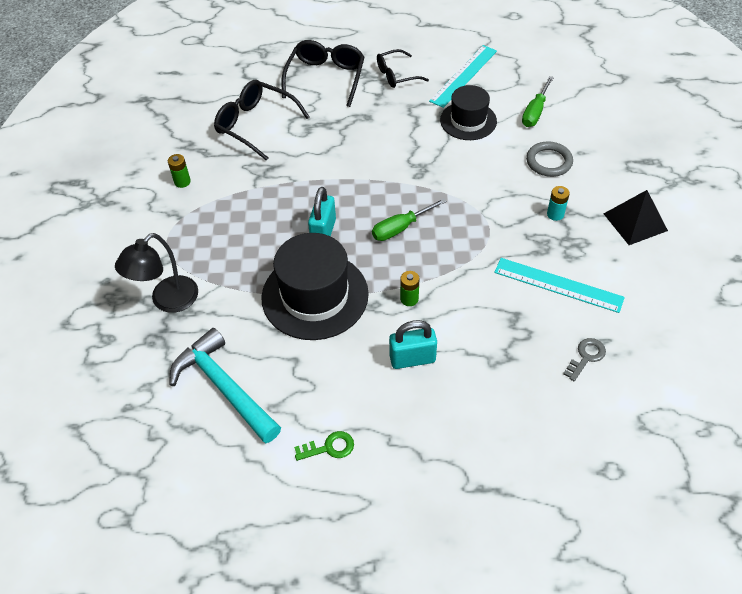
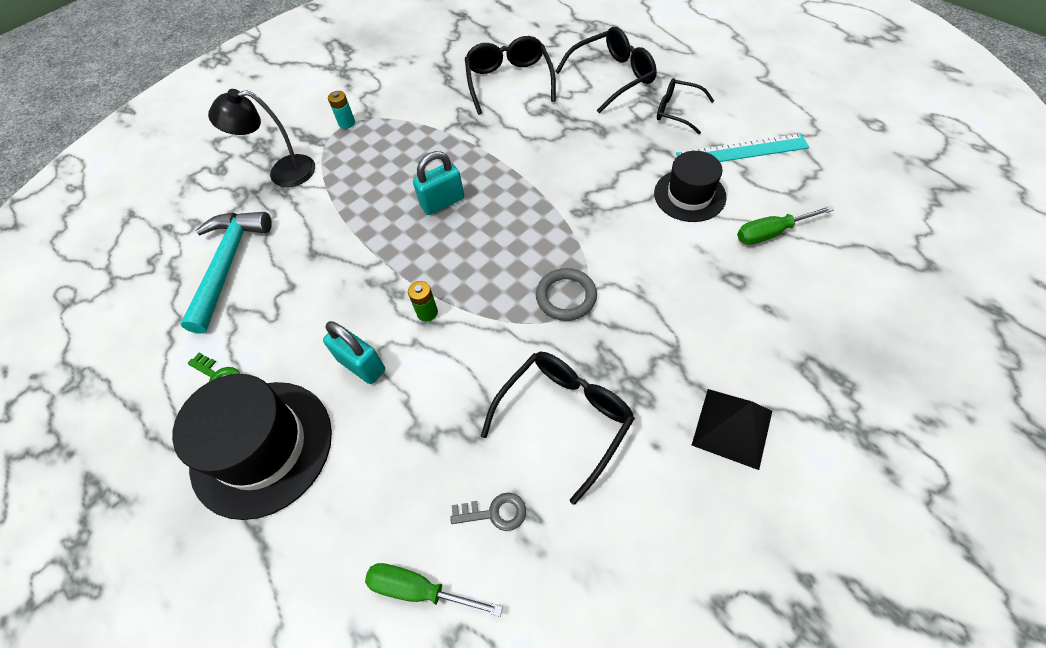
camera: 50 degrees right, 5 degrees up
(182, 182) = (405, 92): green battery -> none
(315, 296) = (369, 248): black hat -> black hat (262, 447)
(400, 228) = (501, 246): green screwdriver -> green screwdriver (418, 589)
(549, 161) = (719, 291): grey ring -> grey ring (566, 297)
(555, 214) = (655, 348): turquoise battery -> turquoise battery (347, 123)
(558, 285) = (565, 418): turquoise ruler -> black glasses

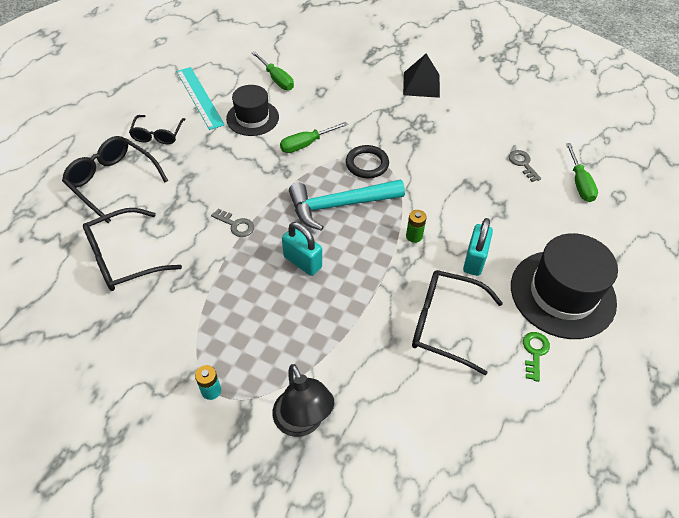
camera: 115 degrees left, 5 degrees down
(228, 265) = (435, 410): turquoise hammer -> turquoise hammer (339, 205)
(516, 158) = (236, 225): none -> grey key
(565, 418) = (452, 147): black glasses -> black glasses (444, 324)
(566, 297) = (367, 164): grey ring -> black ring
(623, 239) = (306, 144): none -> green screwdriver

